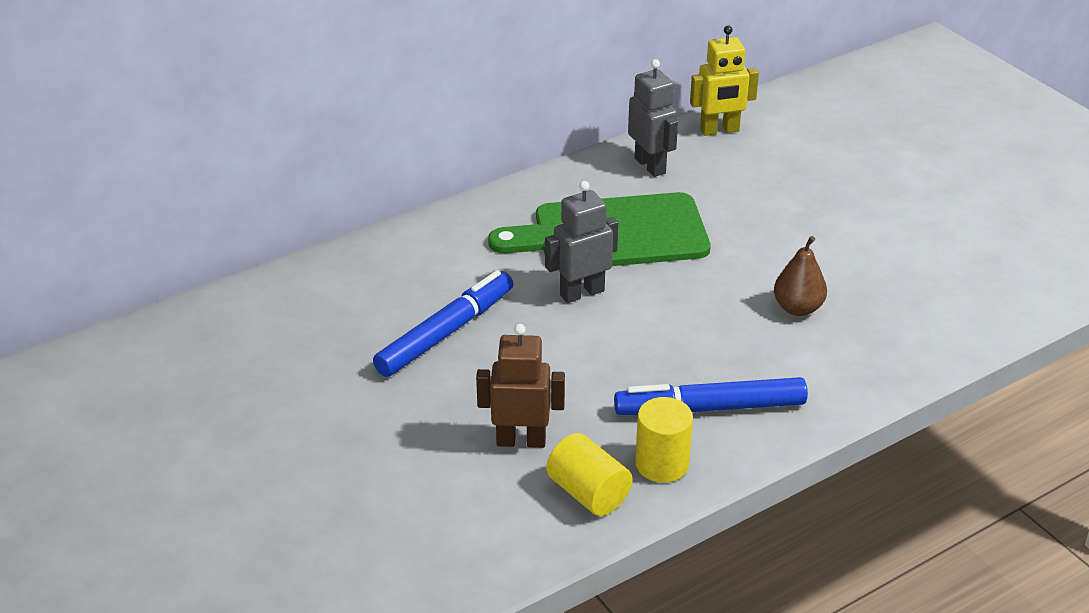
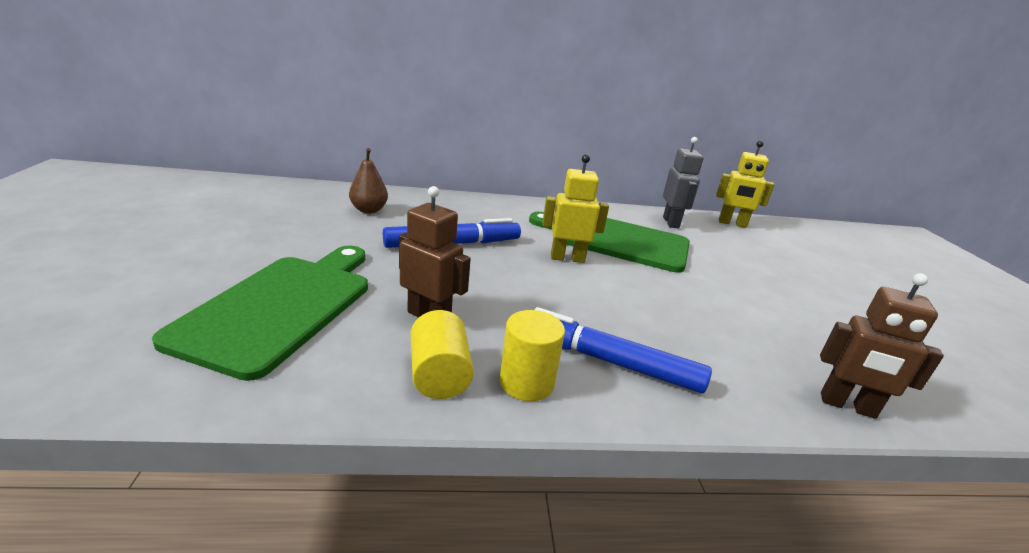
camera: 25 degrees right, 10 degrees down
(380, 500) = (282, 307): none -> green cutting board
(581, 293) = (567, 258): grey robot -> yellow robot
(798, 308) = (738, 326): brown pear -> brown pear (369, 210)
(916, 357) = (847, 406): none -> brown robot

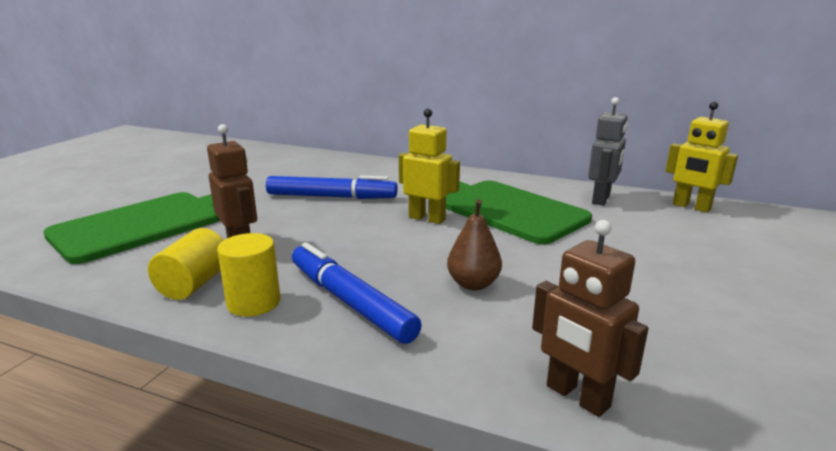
camera: 30 degrees right, 5 degrees down
(369, 210) = (293, 167): brown pear -> brown pear (473, 284)

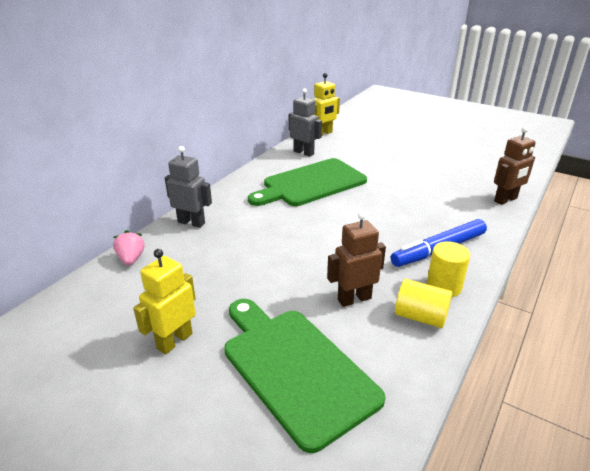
camera: 80 degrees left, 10 degrees up
(318, 157) = (131, 259): none -> pink strawberry
(331, 197) = (259, 252): blue marker -> none
(383, 167) = (191, 222): none -> grey robot
(427, 218) = (319, 213): yellow robot -> yellow robot (174, 341)
(473, 284) = (415, 209): brown pear -> none

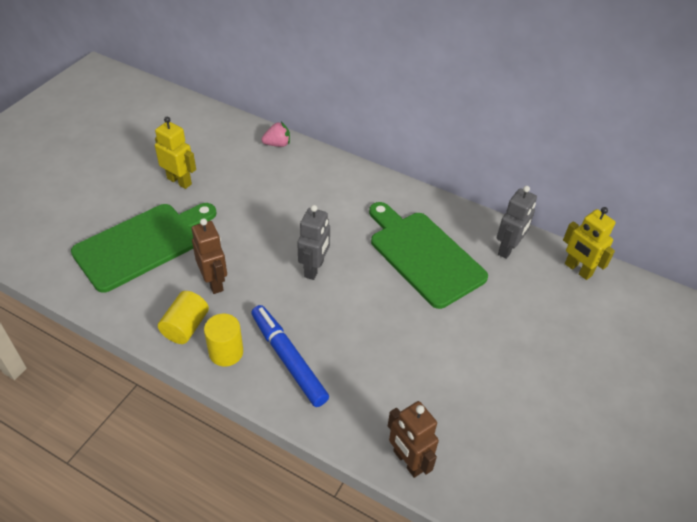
camera: 85 degrees right, 15 degrees up
(191, 222) = (334, 170): grey robot -> grey robot (314, 269)

